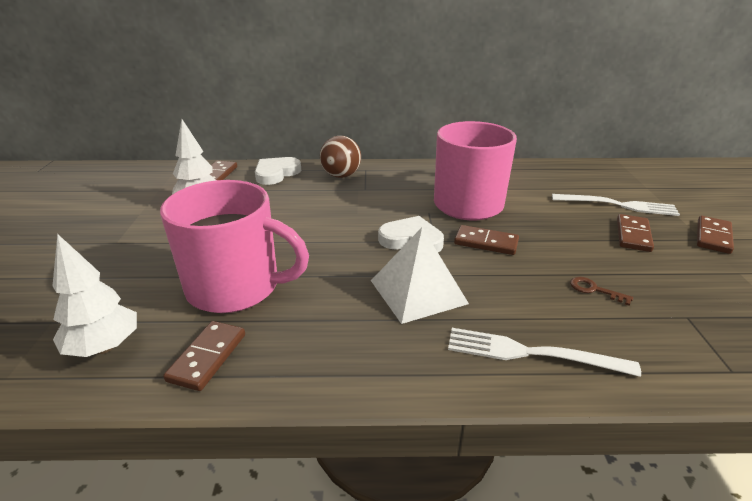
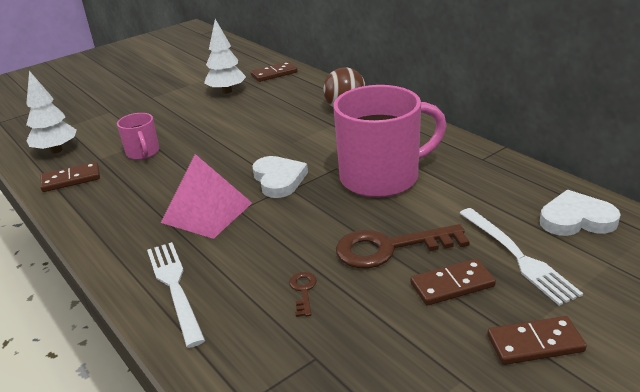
camera: 55 degrees right, 0 degrees up
(236, 287) = (143, 152): pink mug -> pink mug, size x0.48
(276, 173) = (309, 87): white heart -> white heart (576, 219)
(418, 291) = (207, 212): white pyramid -> pink pyramid
(486, 242) = (319, 211): brown domino -> none
(568, 237) = (389, 248): none -> brown key

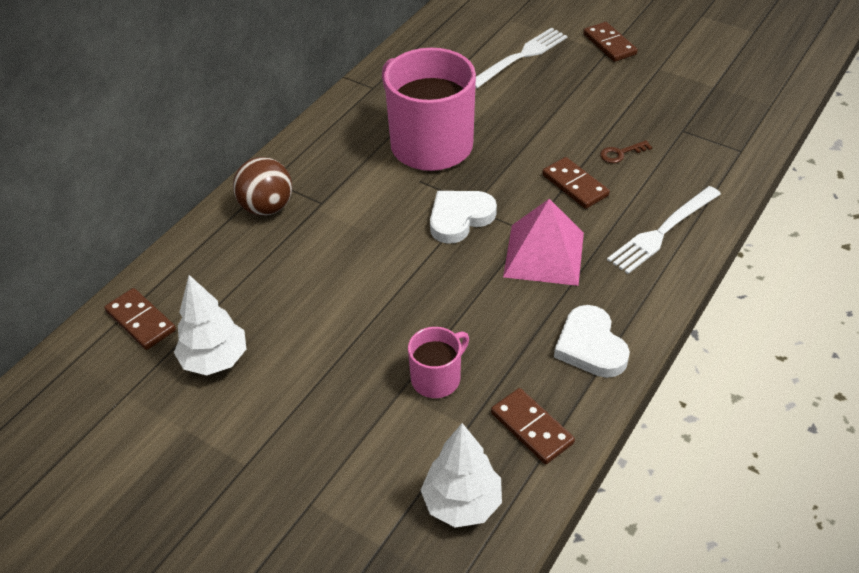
camera: 110 degrees left, 15 degrees up
(389, 248) = (542, 119): brown key -> none
(452, 285) = (571, 82): brown domino -> brown domino (575, 185)
(576, 219) = (458, 34): white heart -> white heart (590, 346)

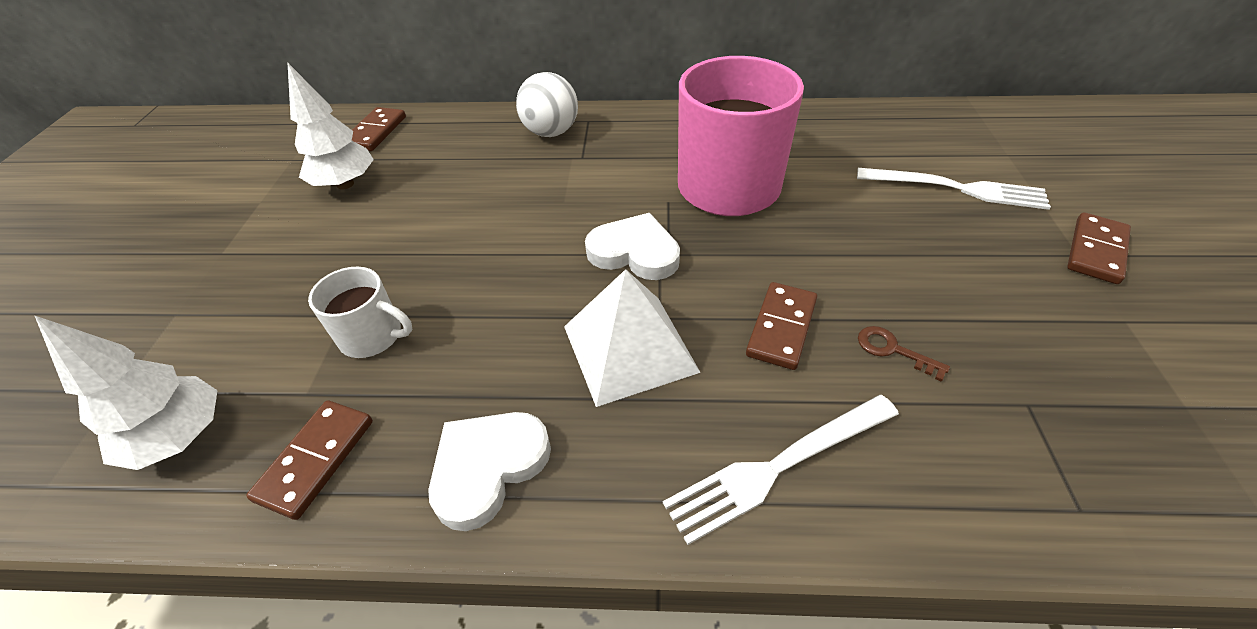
camera: 60 degrees right, 0 degrees up
(267, 207) = (551, 132): brown ball -> white ball
(437, 378) = (372, 336): pink mug -> white mug
(544, 254) = (629, 348): pink pyramid -> white pyramid
(662, 232) = (777, 466): white fork -> white fork turned 45 degrees counterclockwise

